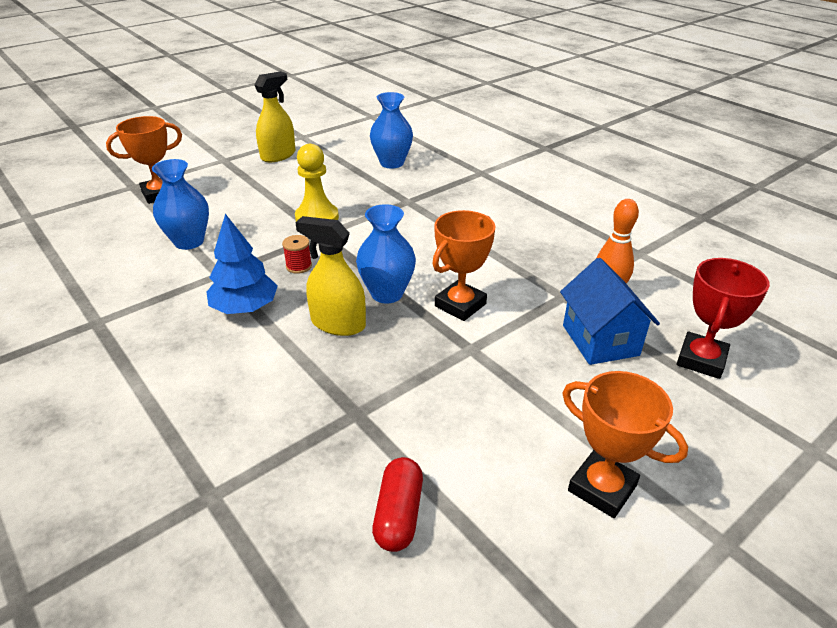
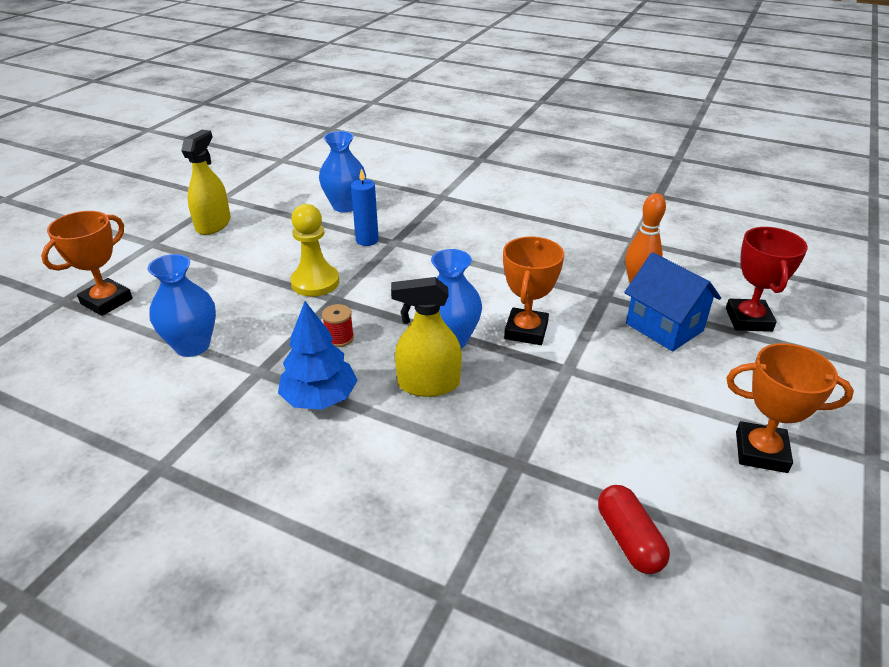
camera: 25 degrees left, 0 degrees up
(386, 194) = (367, 240): none -> blue candle

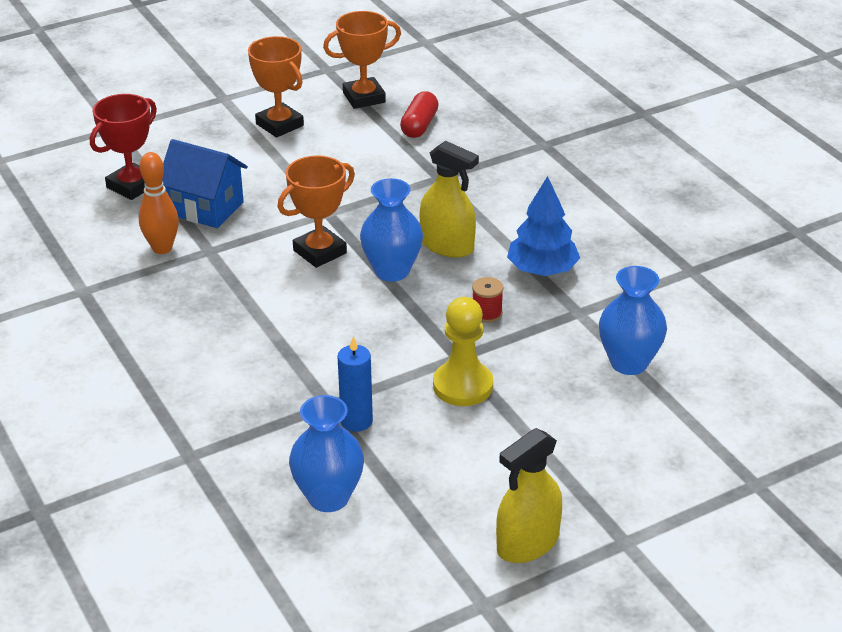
camera: 145 degrees left, 0 degrees up
(106, 301) = (705, 460): orange trophy -> orange trophy (364, 98)
(664, 327) = (206, 208): blue house -> blue house turned 60 degrees counterclockwise

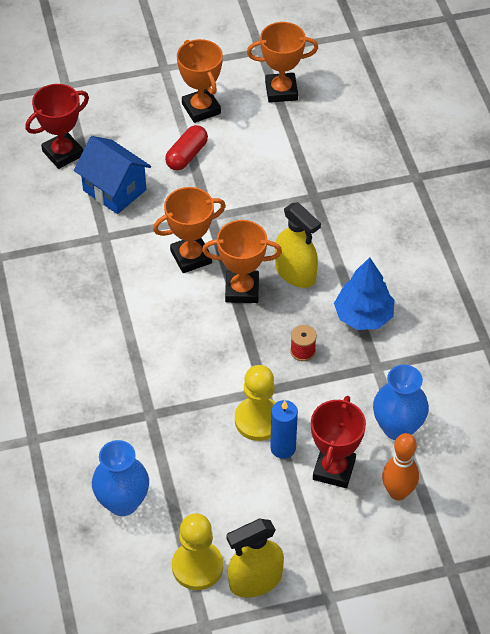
camera: 15 degrees right, 15 degrees up
(162, 248) = (68, 226): orange bowling pin -> orange bowling pin (398, 492)
(356, 421) = (166, 435): blue candle -> blue candle (283, 448)
(392, 271) = (242, 290): blue vase -> orange trophy
(419, 125) = (317, 133): red capsule -> red capsule (187, 155)
(449, 544) = (197, 566): none -> yellow pawn
(573, 415) = (334, 469): none -> red trophy

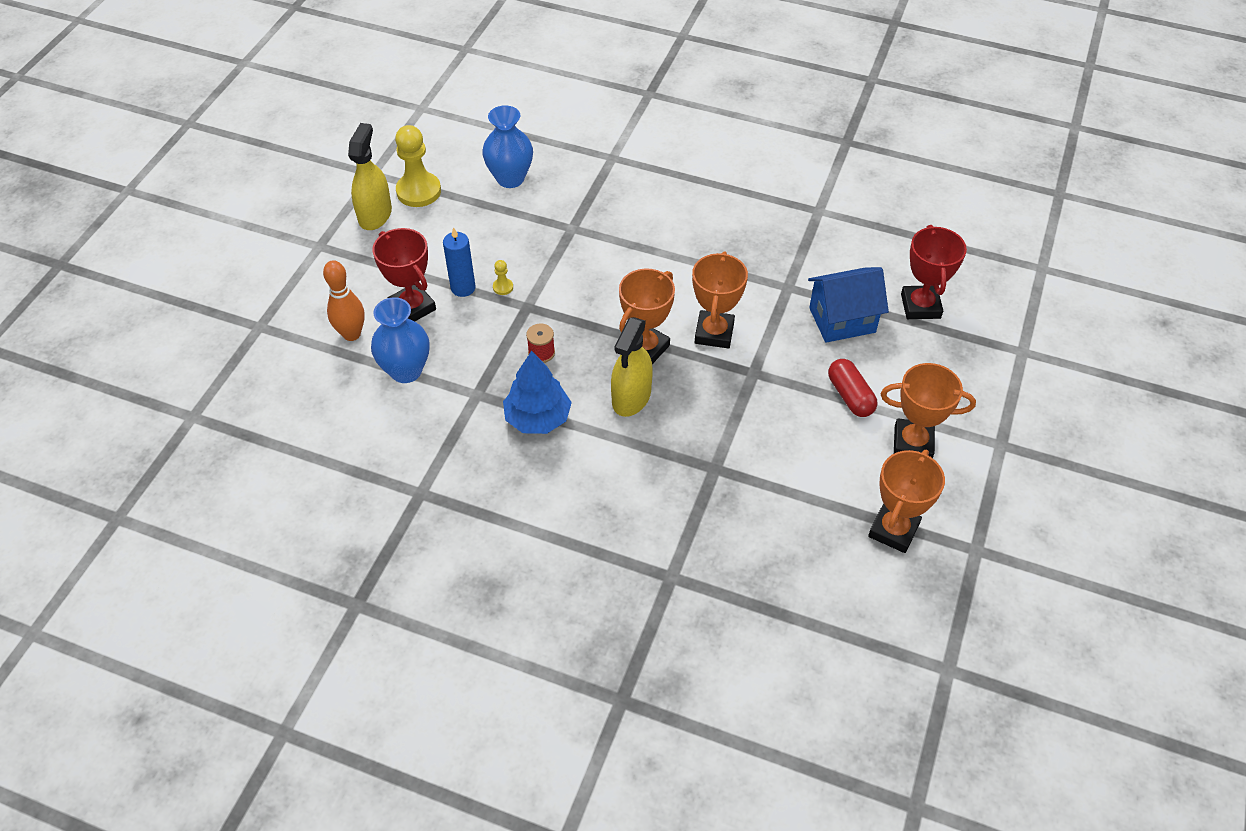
camera: 125 degrees right, 0 degrees up
(258, 420) = (503, 287): yellow pawn -> yellow pawn, size x0.43
(295, 273) = (631, 397): yellow spray bottle -> yellow spray bottle turned 60 degrees counterclockwise

